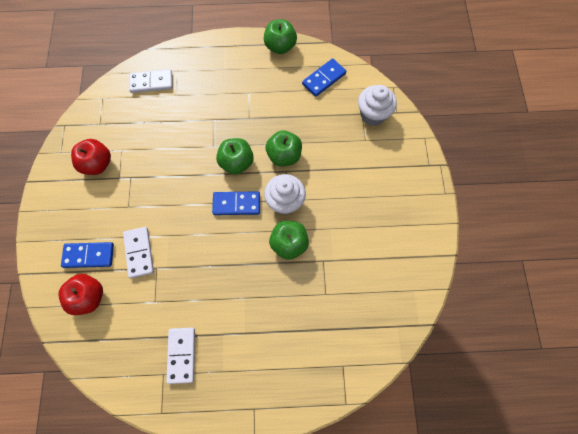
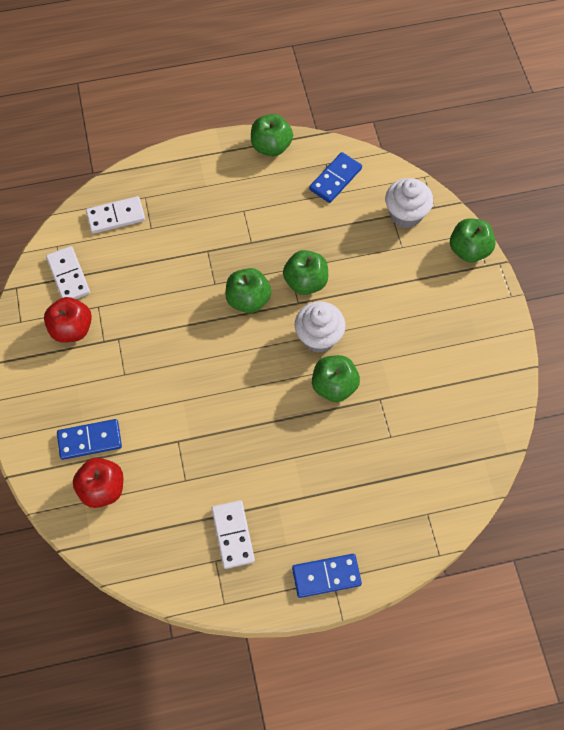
camera: 10 degrees left, 5 degrees down
(139, 253) = (152, 426): white domino -> white domino (68, 276)
(236, 204) = (259, 349): blue domino -> blue domino (326, 576)
(418, 150) = (469, 250): none -> green apple

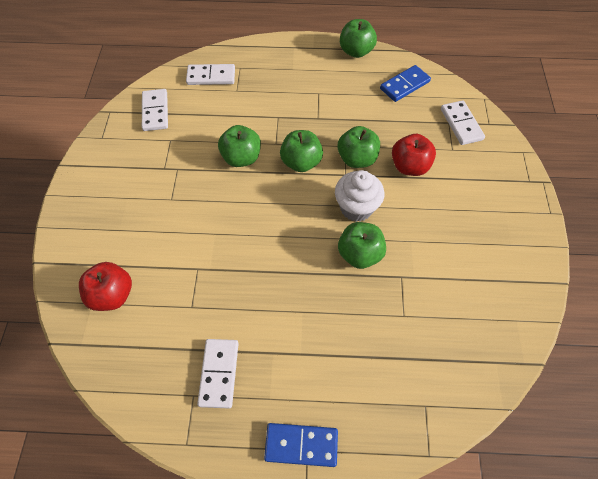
camera: 15 degrees right, 5 degrees down
(72, 329) = (141, 152): red apple -> red apple (409, 166)
(90, 440) = (119, 248): blue domino -> none
(405, 214) = (461, 124): white cupcake -> white domino
(469, 250) = (515, 164): green apple -> green apple (241, 158)

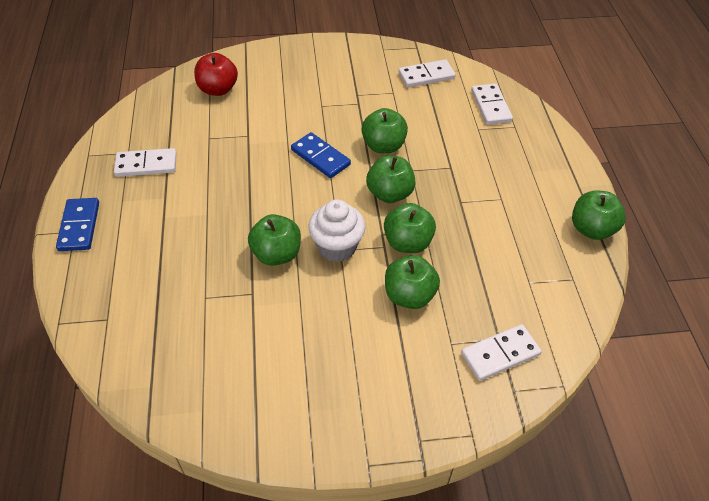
camera: 80 degrees right, 10 degrees down
(404, 85) = (550, 285): blue domino -> blue domino (320, 157)
(409, 166) = (409, 296): red apple -> green apple

